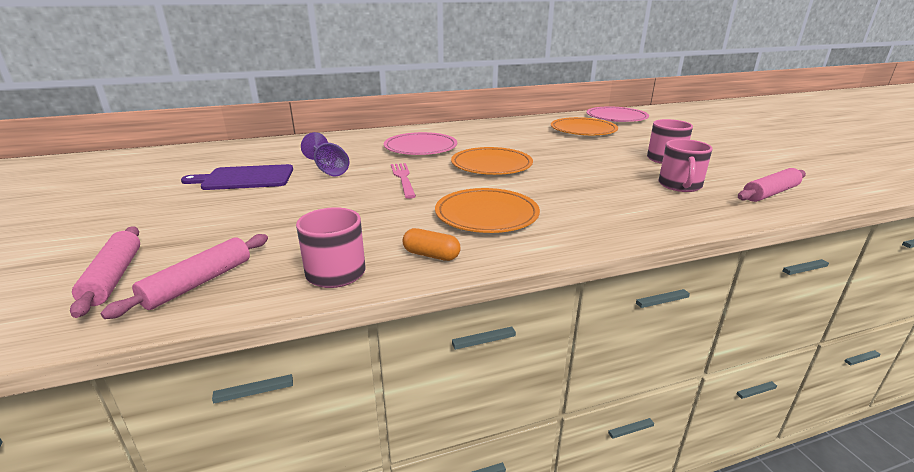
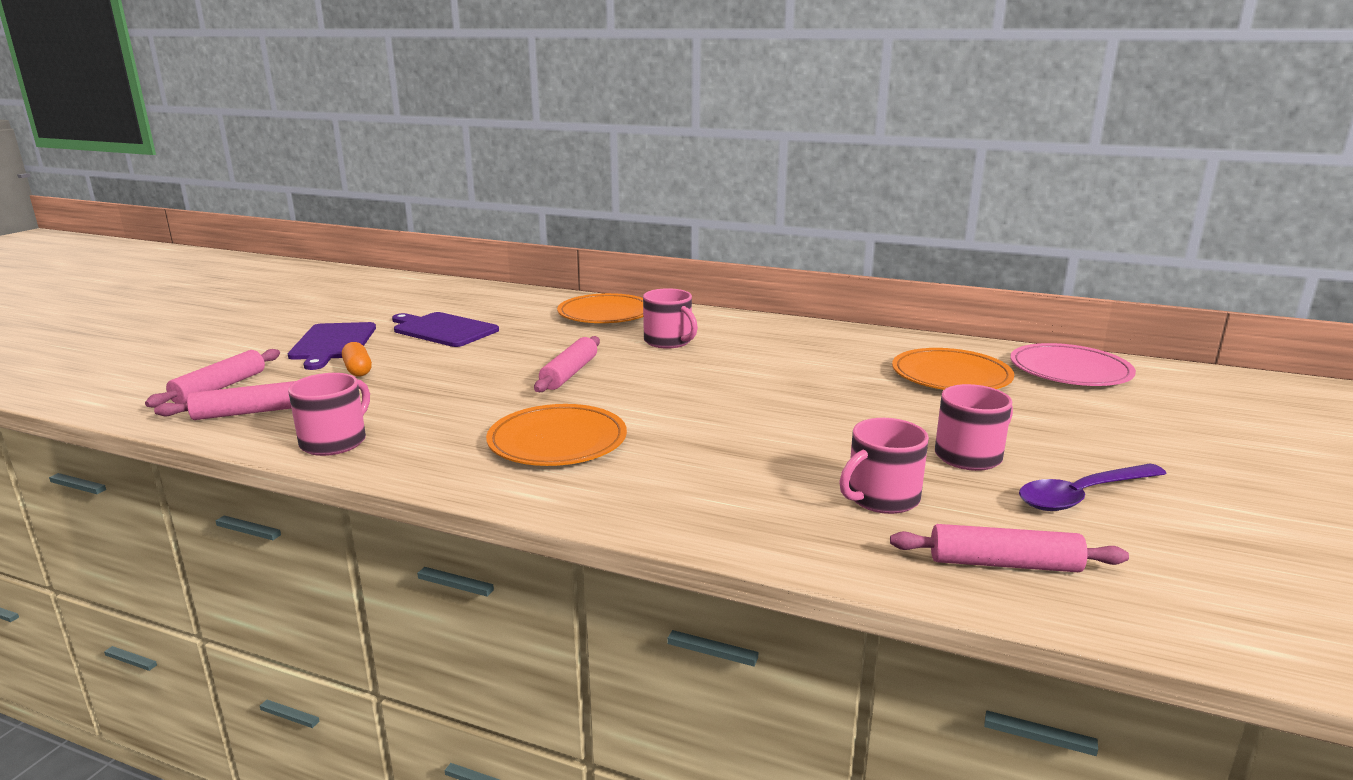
camera: 40 degrees right, 5 degrees down
(161, 212) = (332, 343): none -> purple cutting board
(329, 170) = (524, 342): purple goblet -> none
(403, 178) = (569, 373): pink fork -> pink rolling pin
(420, 147) = (668, 341): pink plate -> pink mug
(431, 255) = (425, 459): orange capsule -> orange capsule (358, 370)
(491, 165) = (697, 387): orange plate -> orange plate (605, 314)
(728, 160) = (1082, 495): none -> purple spoon

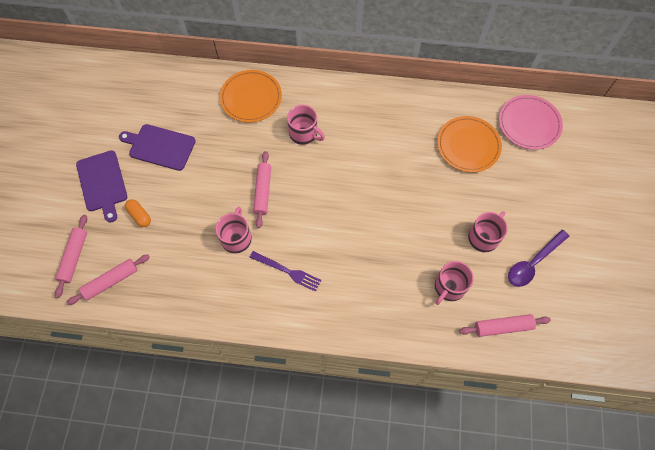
camera: 15 degrees left, 45 degrees up
(335, 441) = (176, 300): pink mug -> pink mug (236, 238)
(557, 441) = (287, 271): orange plate -> purple fork

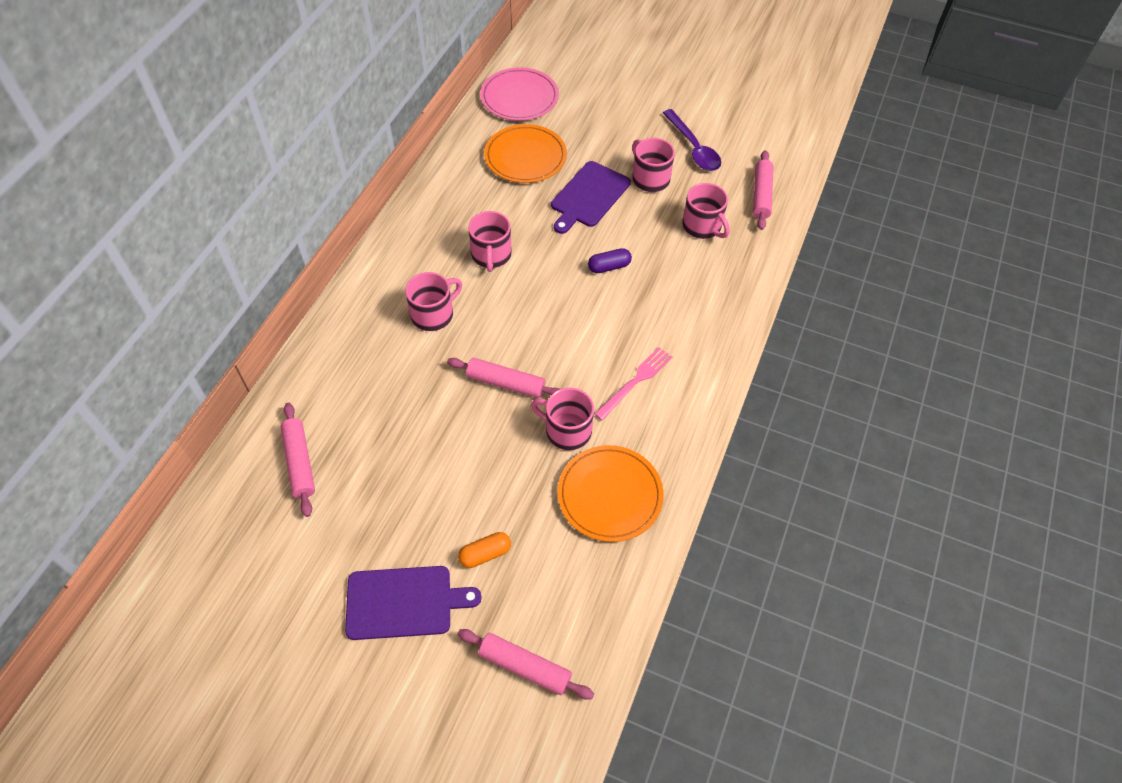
camera: 75 degrees left, 10 degrees down
(111, 281) = (584, 614): pink rolling pin -> pink rolling pin (300, 462)
(160, 146) = (372, 504): purple cutting board -> purple cutting board (588, 196)
(251, 98) = (343, 364): orange plate -> orange plate (610, 495)
(287, 271) = (635, 381): purple fork -> pink fork
(366, 151) = (491, 255): none -> pink mug
(383, 229) = (609, 267): none -> purple capsule

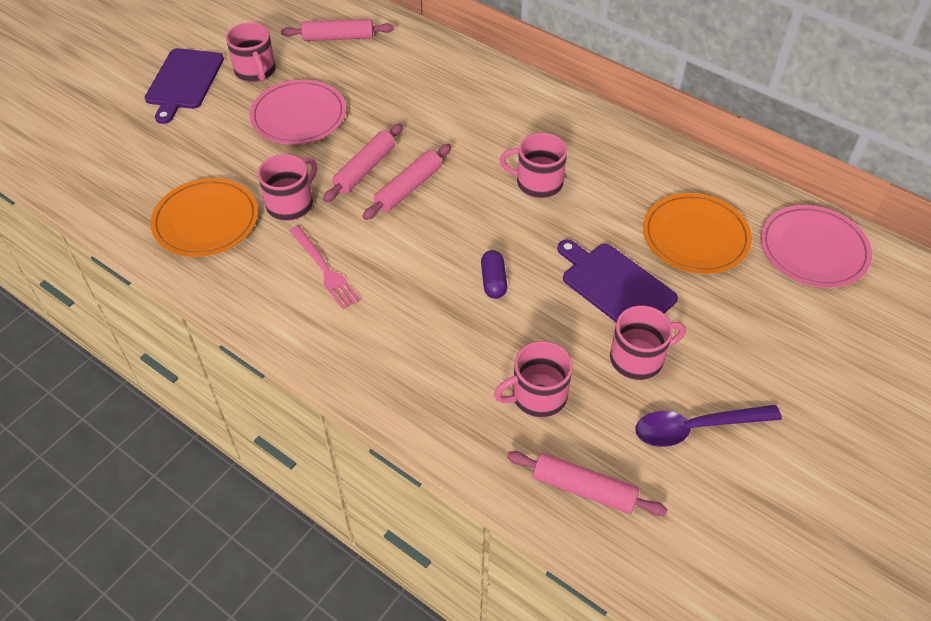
camera: 105 degrees right, 5 degrees down
(433, 314) = (469, 130): pink mug -> pink mug (255, 71)
(441, 462) = (299, 116): none -> pink plate
(485, 554) = (197, 131): orange capsule -> none
(525, 667) = (89, 139): pink rolling pin -> pink rolling pin (408, 188)

